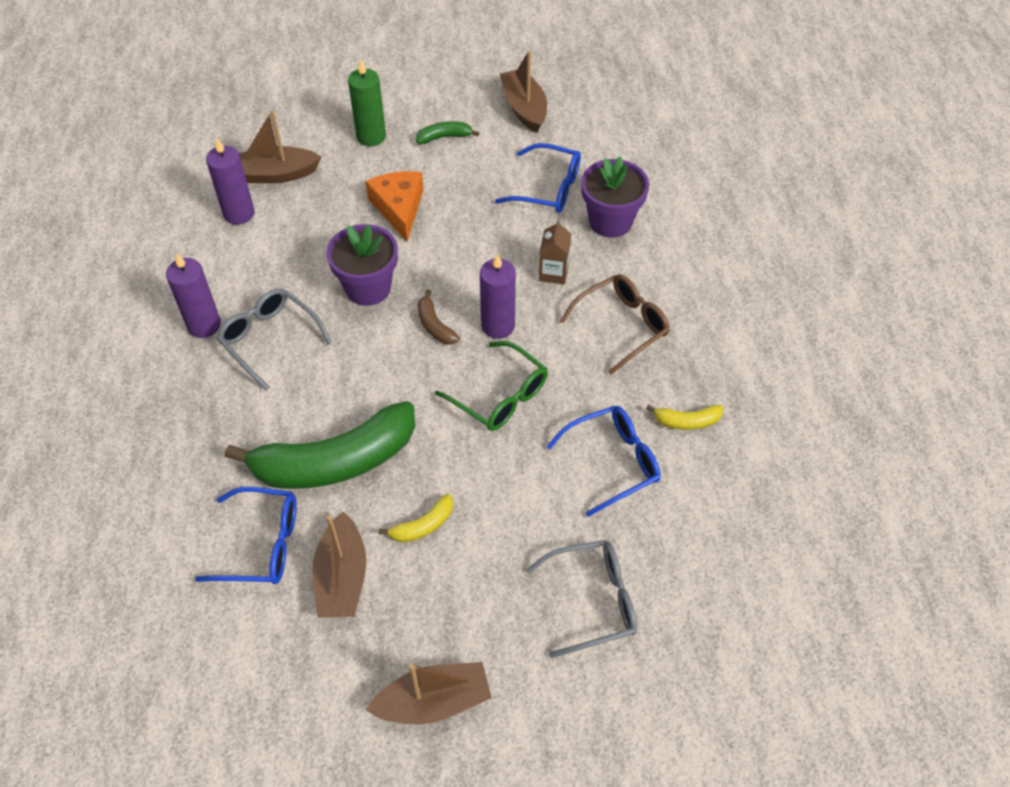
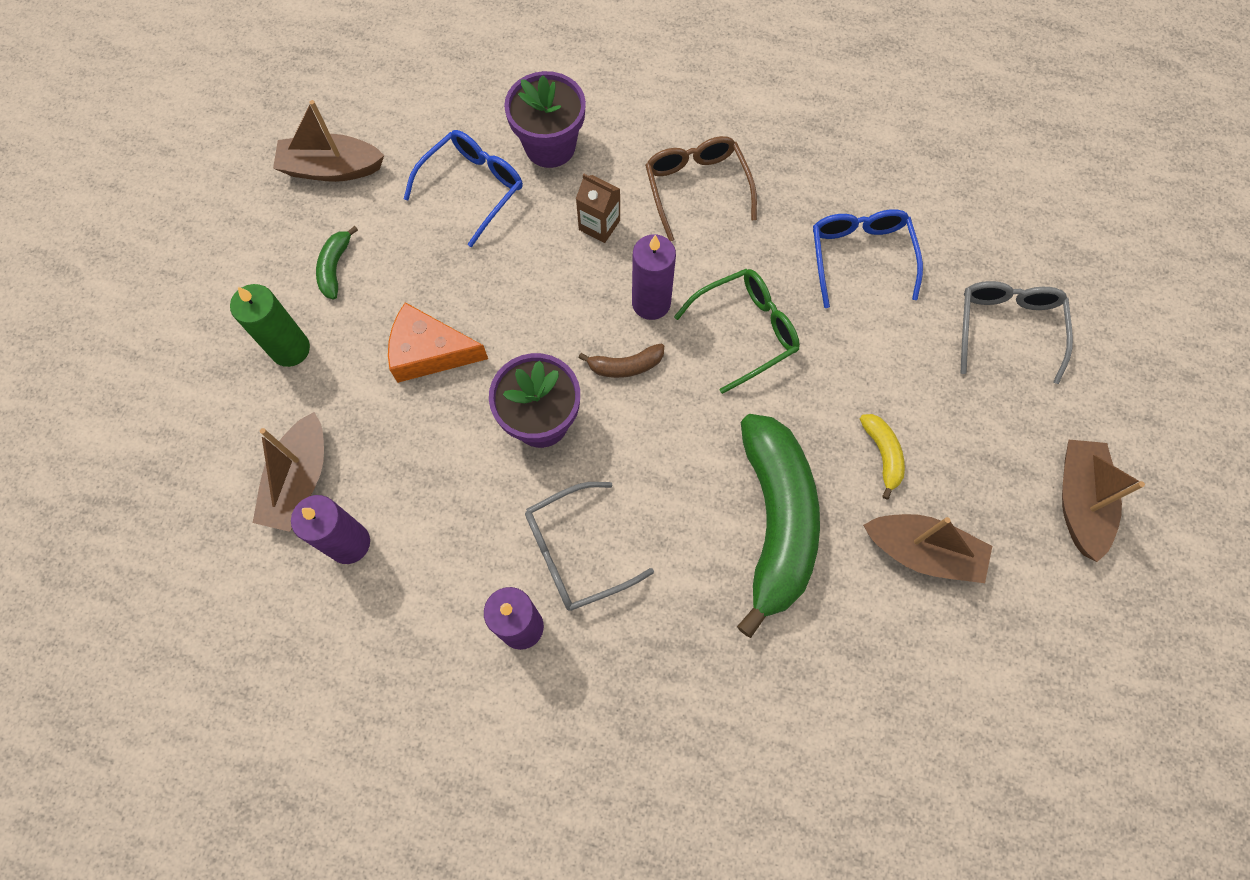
camera: 70 degrees left, 15 degrees up
(261, 544) = (859, 626): blue glasses -> none
(686, 421) = (833, 177): yellow banana -> none

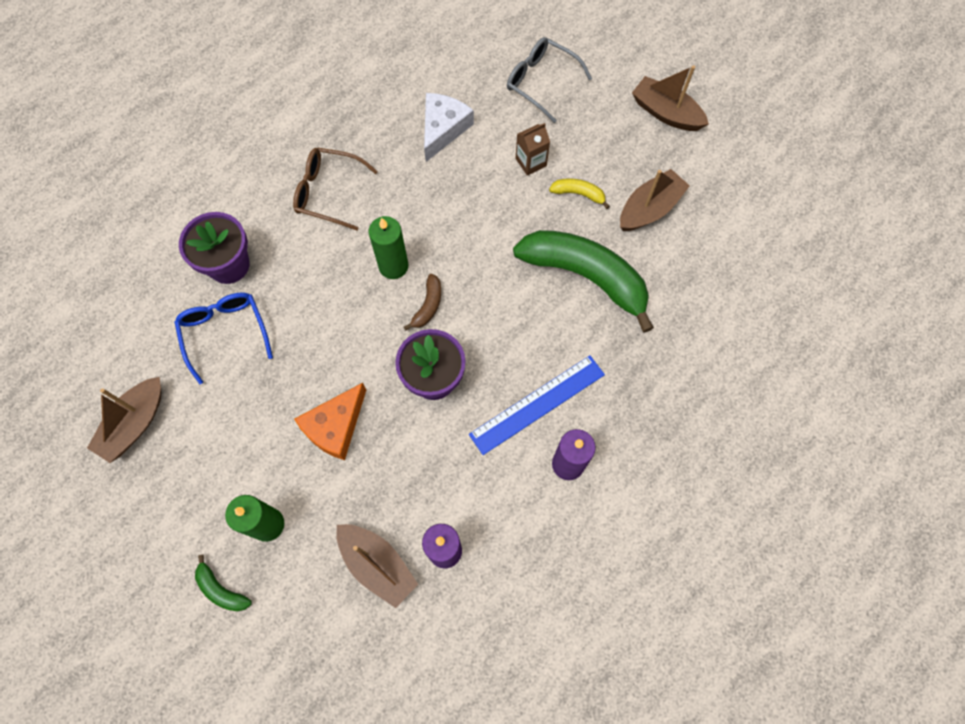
camera: 60 degrees left, 0 degrees up
(335, 267) = (222, 460): green banana -> green banana (221, 589)
(576, 552) = (537, 404): grey glasses -> blue ruler
(599, 225) = (313, 266): brown carton -> brown carton (531, 162)
(651, 303) = (393, 266): purple candle -> green candle
(745, 331) = (450, 222): green glasses -> none
(860, 257) = (443, 129): blue glasses -> white cheese

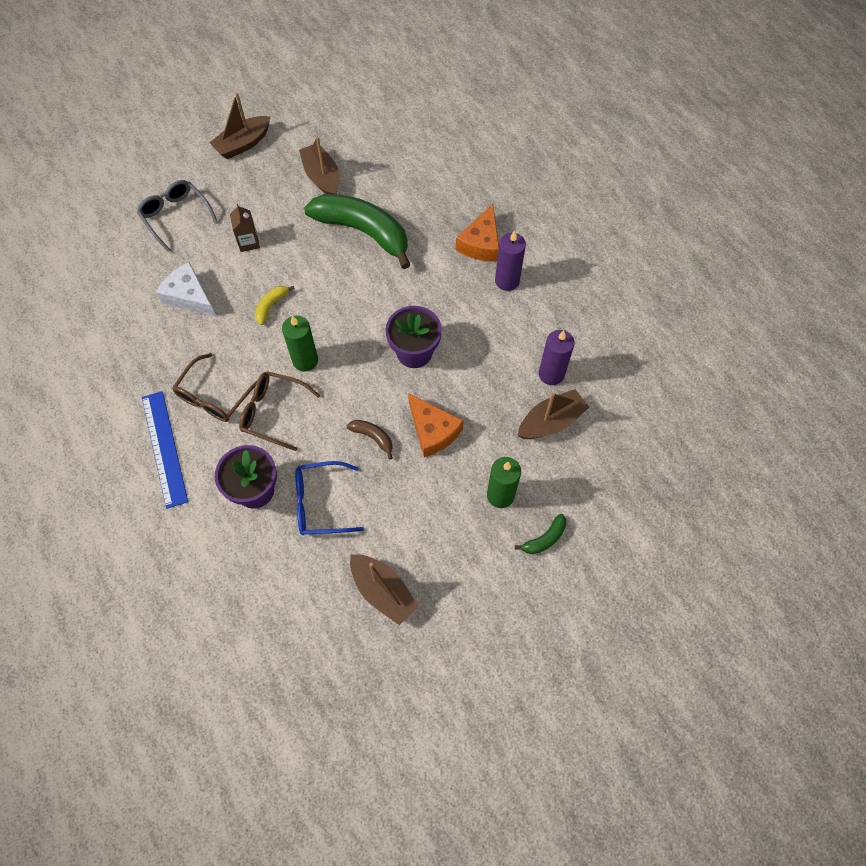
camera: 75 degrees left, 5 degrees down
(322, 254) = (273, 412): none -> brown glasses
(428, 306) = (350, 343): brown banana -> brown banana (373, 437)
(537, 404) = (456, 288): blue ruler -> blue ruler (164, 448)
(541, 82) = (176, 216): grey glasses -> grey glasses turned 90 degrees clockwise
(578, 194) = (291, 218): yellow banana -> yellow banana (271, 306)
(586, 276) = (363, 232): green banana -> green banana turned 75 degrees clockwise
(615, 418) = (481, 243): none -> orange cheese

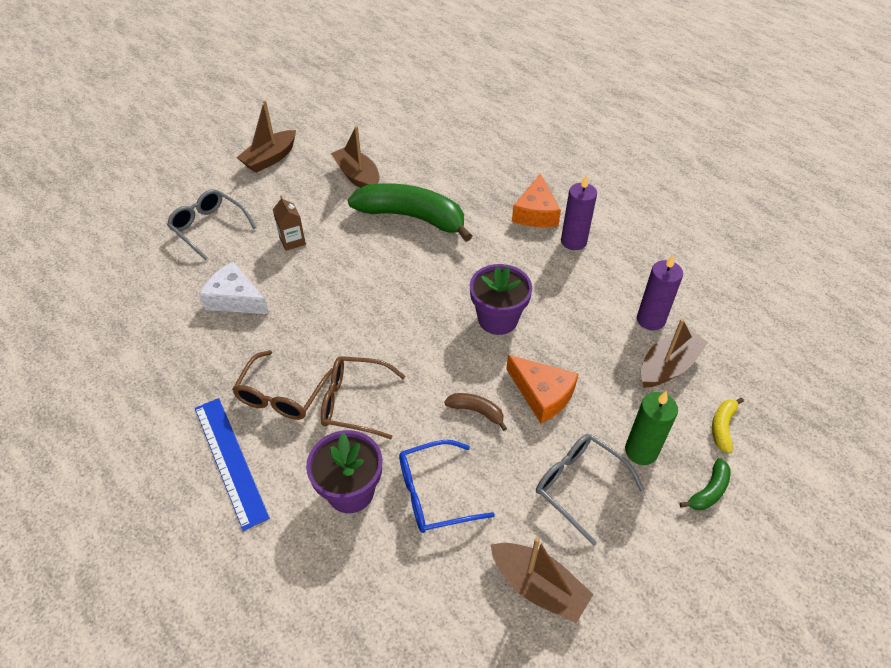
camera: 10 degrees left, 15 degrees down
(271, 306) = (329, 296): yellow banana -> yellow banana (722, 427)
(305, 360) = (379, 343): green candle -> none
(439, 516) = (579, 486): none -> grey glasses

